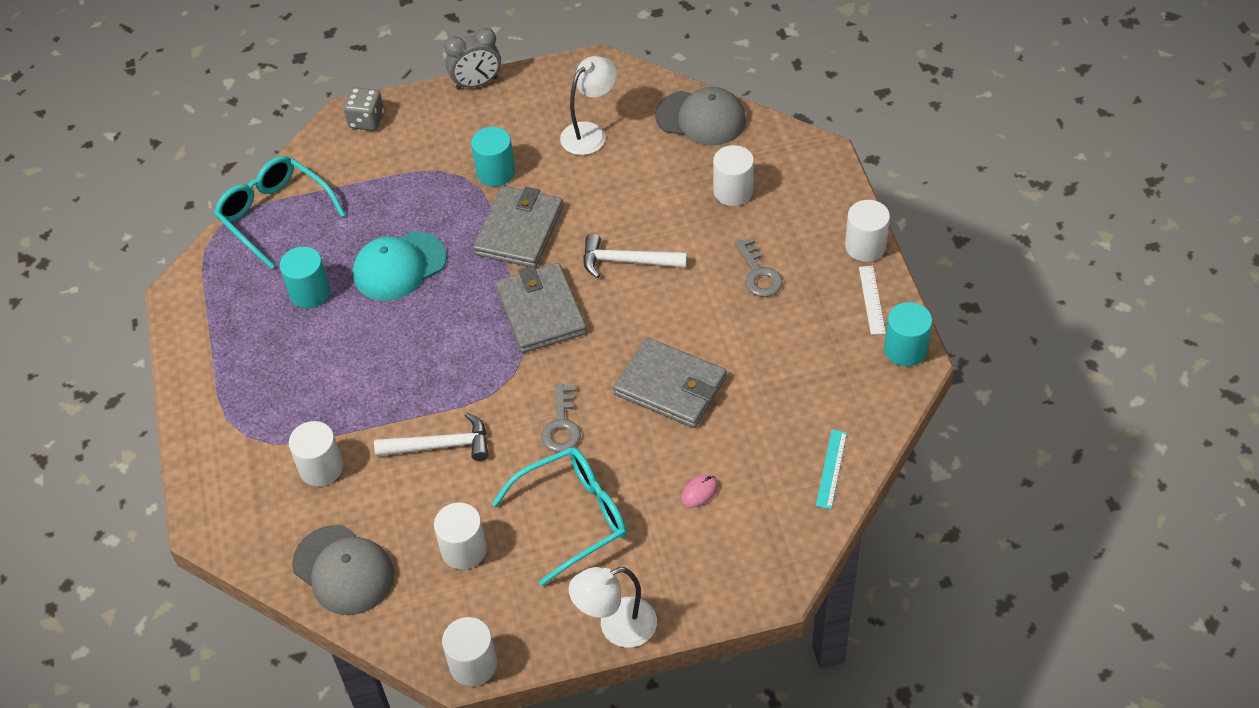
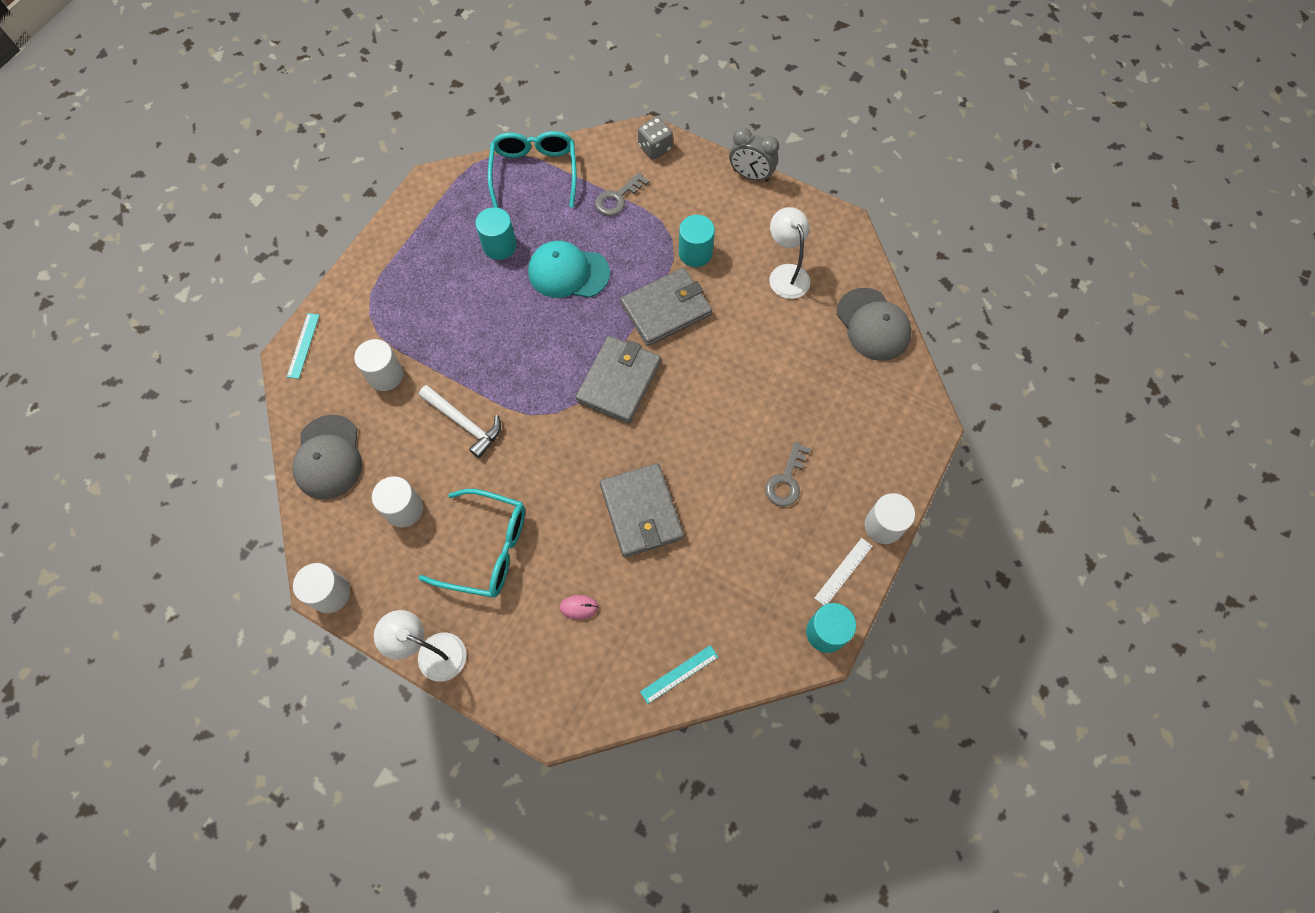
camera: 40 degrees right, 15 degrees up
(209, 508) = (303, 345): none -> turquoise ruler
(561, 425) = (547, 476): grey key -> grey key (617, 198)
(590, 133) = (786, 274): white lamp -> white lamp turned 105 degrees counterclockwise
(627, 261) = (710, 393): white hammer -> none
(733, 191) = (835, 401): white cylinder -> none

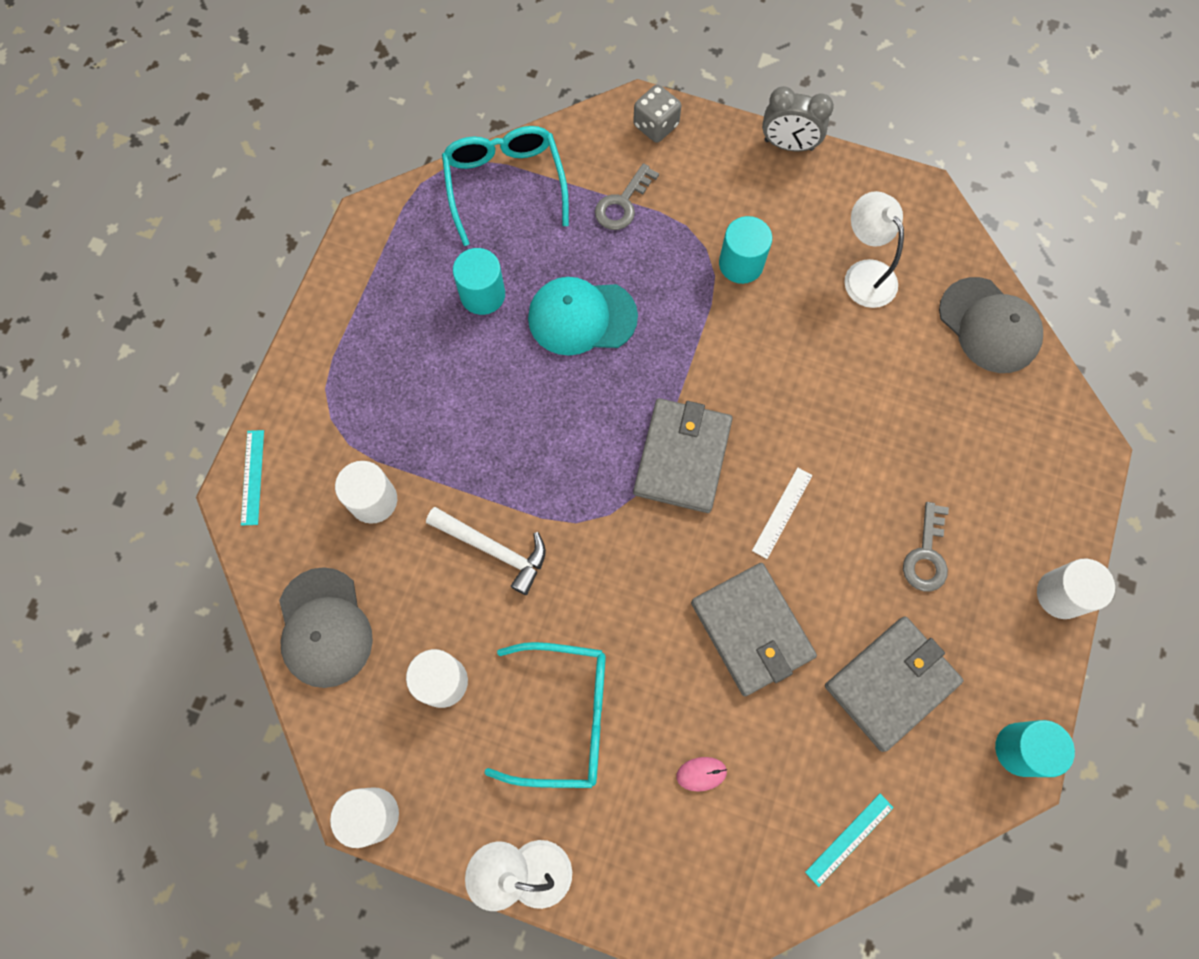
camera: 10 degrees left, 5 degrees up
(666, 309) = (721, 348): grey wallet -> grey wallet (891, 683)
(843, 571) = (1024, 664): white ruler -> white ruler (782, 512)

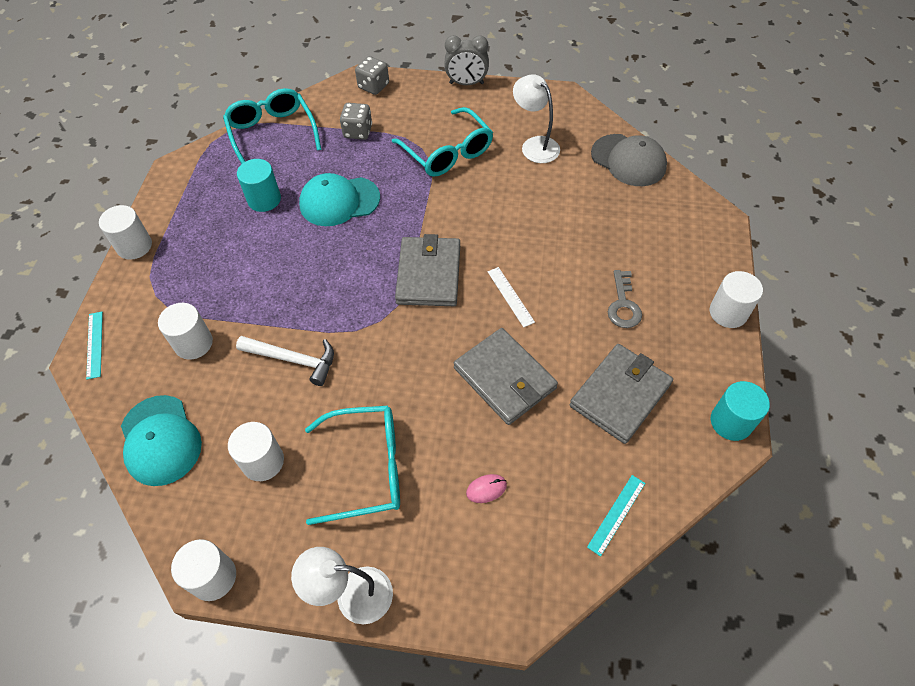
camera: 10 degrees left, 15 degrees down
(308, 337) = (134, 246): none -> white cylinder
(324, 627) = (160, 440): grey cap -> turquoise cap
(622, 203) = (358, 132): grey key -> grey dice
(741, 264) = (448, 153): turquoise cylinder -> turquoise glasses
(782, 512) = (510, 296): white ruler -> white ruler turned 45 degrees counterclockwise

